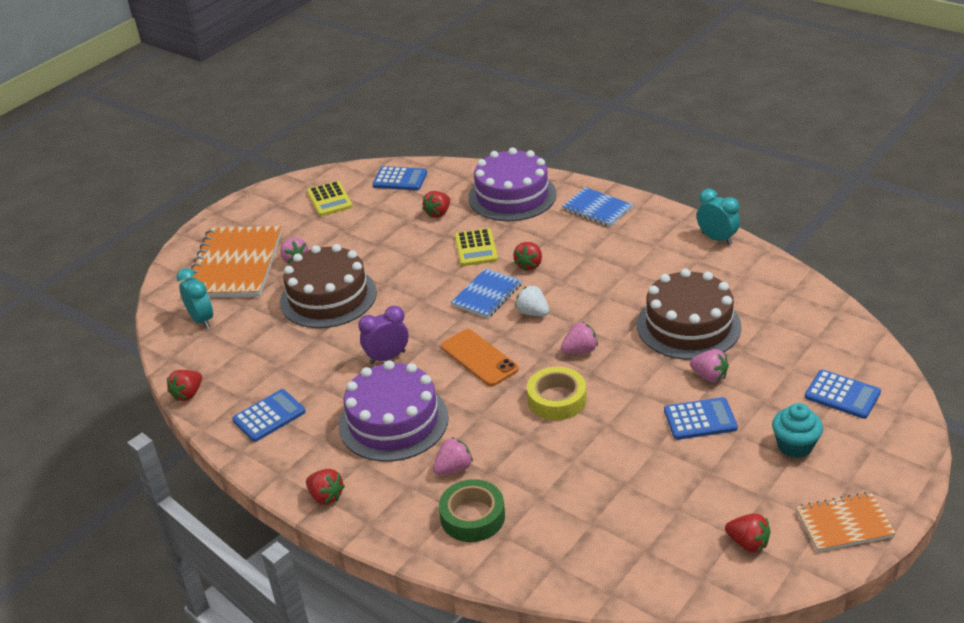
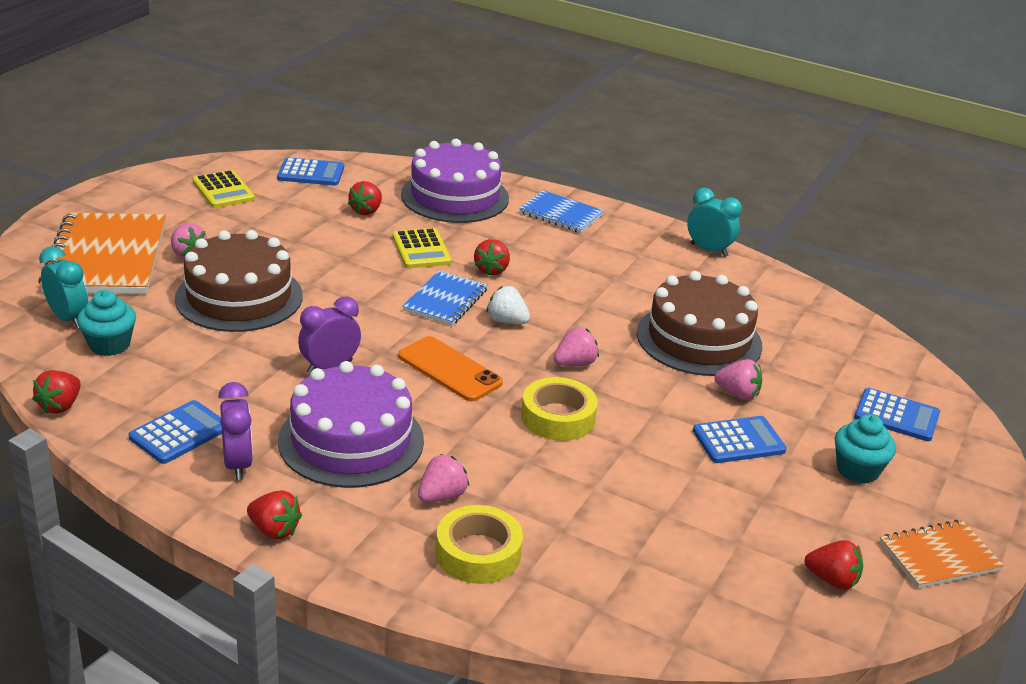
camera: 15 degrees left, 5 degrees down
(228, 342) = (110, 345): none -> turquoise cupcake
(307, 442) = (238, 464): none -> purple clock
(472, 517) = (478, 553): green tape -> yellow tape

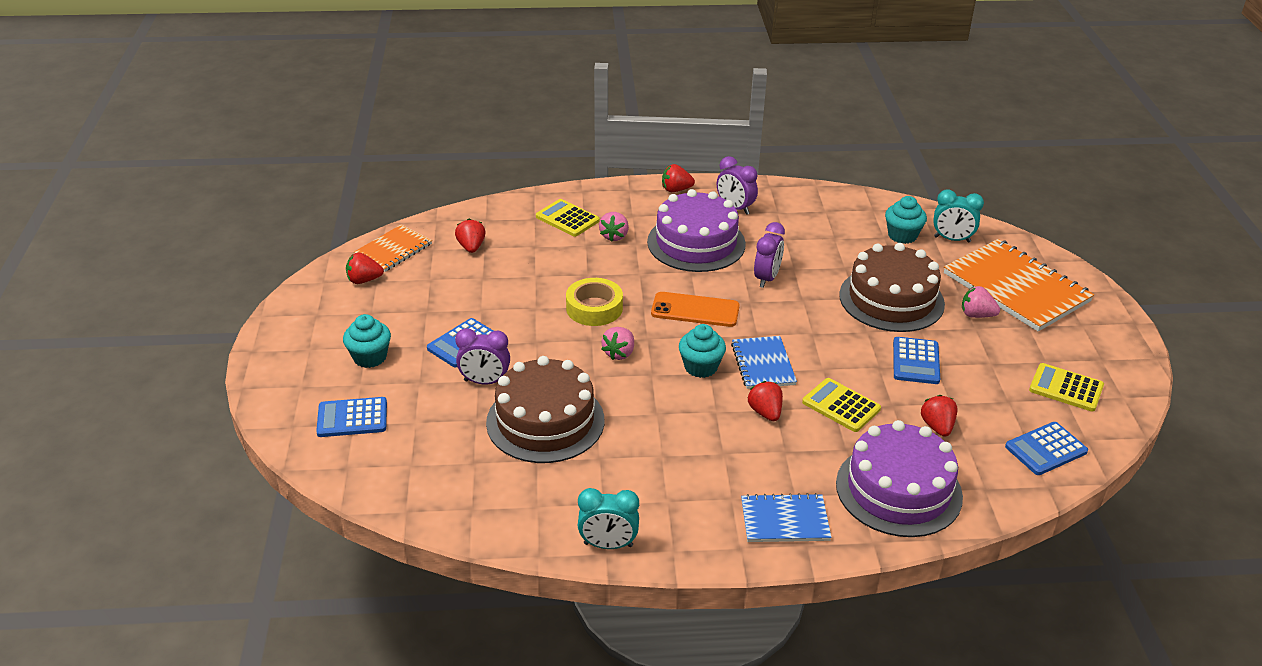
camera: 150 degrees right, 5 degrees up
(60, 406) = (863, 197): red strawberry -> red strawberry (471, 247)
(179, 433) = (786, 209): blue calculator -> blue calculator (916, 361)
(478, 553) = (567, 219): yellow tape -> yellow calculator
(507, 321) = (701, 367): white strawberry -> turquoise cupcake
(737, 394) = (485, 382): pink strawberry -> purple clock
(939, 556) = (299, 320): orange notebook -> orange notebook (393, 250)

